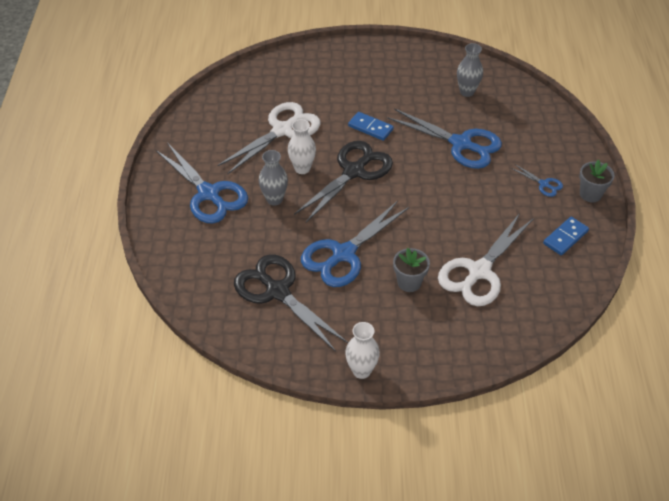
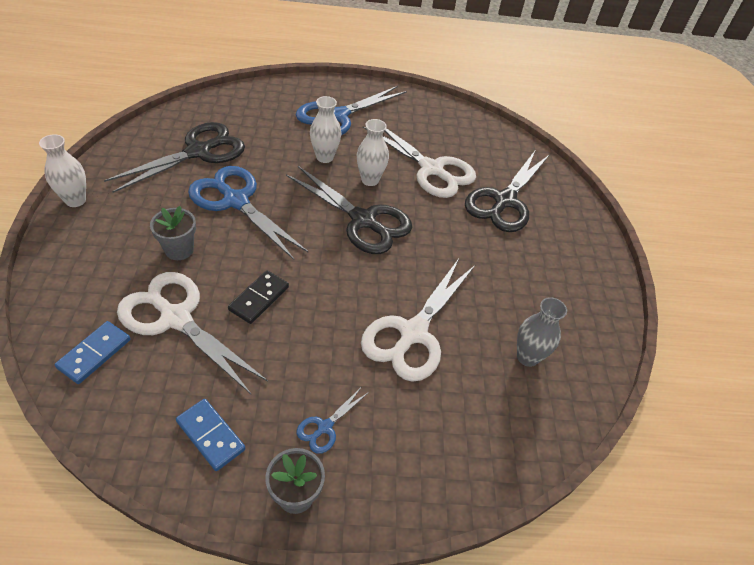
camera: 85 degrees right, 0 degrees up
(274, 199) = (324, 157): grey vase -> white vase
(316, 90) = (504, 201): none -> black scissors
(370, 128) = (440, 242): blue domino -> blue domino (94, 353)
(449, 226) = (259, 298): none -> black domino
(461, 144) = (413, 333): blue scissors -> white scissors

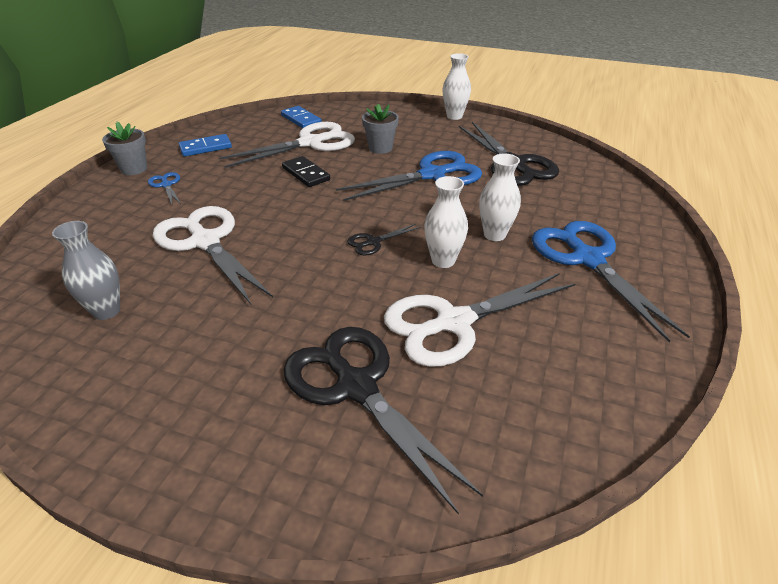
camera: 115 degrees right, 10 degrees down
(363, 220) = (373, 242): black scissors -> black scissors, size x0.45

